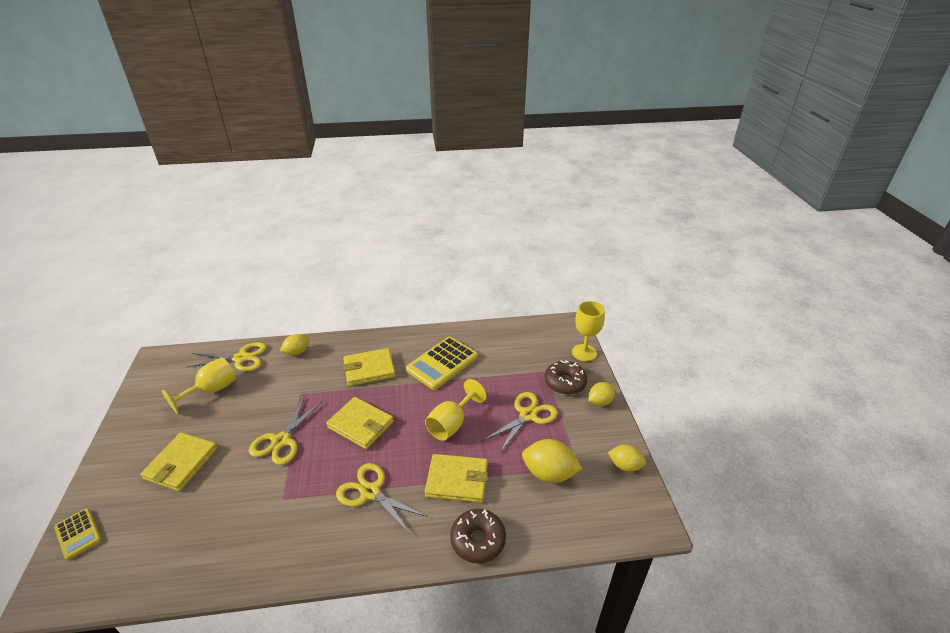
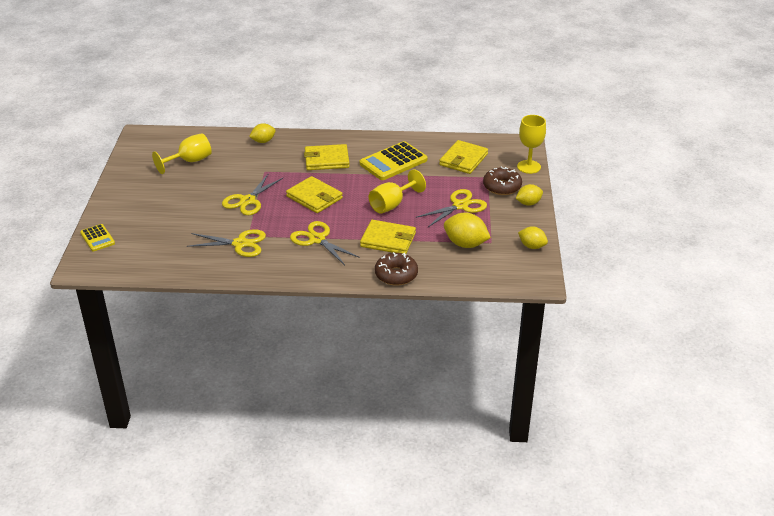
camera: 10 degrees right, 0 degrees up
(181, 463) = (168, 206): yellow wallet -> yellow wallet (463, 159)
(241, 358) = (213, 141): yellow scissors -> yellow scissors (240, 244)

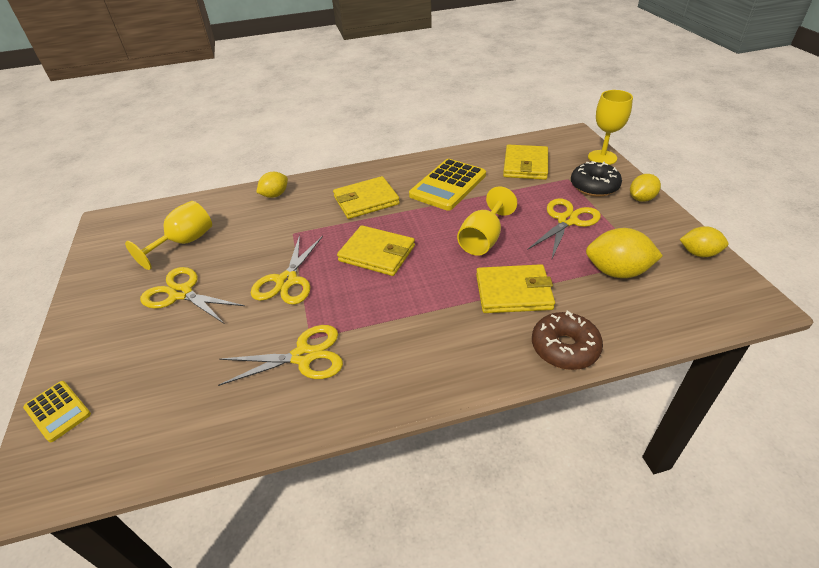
camera: 15 degrees left, 5 degrees up
(317, 239) = (415, 317): yellow scissors -> yellow scissors (181, 293)
(502, 187) = (594, 186): brown donut -> black donut

